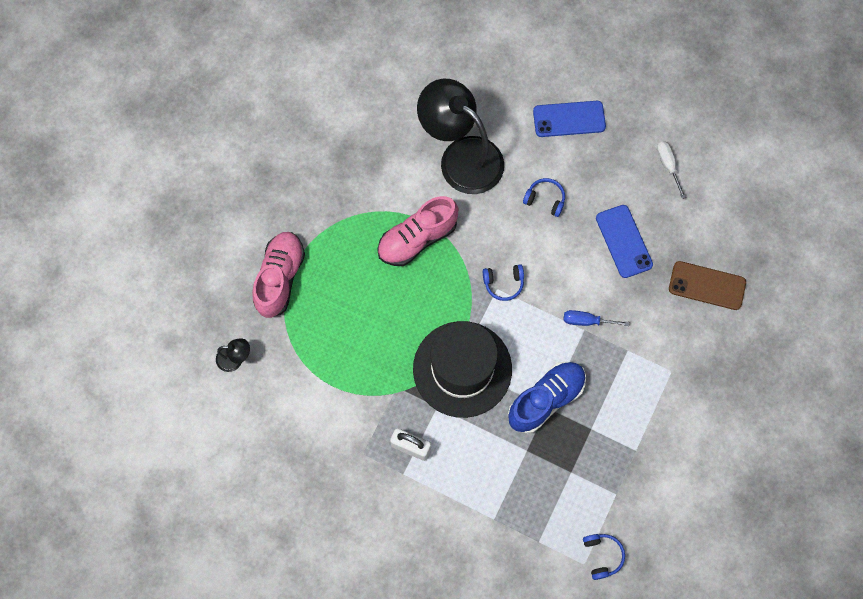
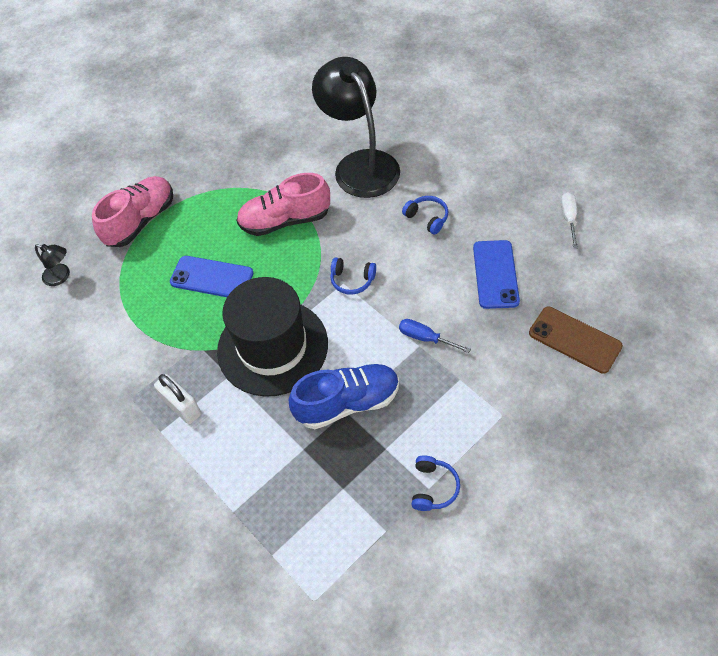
camera: 25 degrees right, 15 degrees down
(569, 119) = (479, 158): blue phone -> blue phone (212, 277)
(602, 556) = (340, 598): blue headphones -> blue headphones (433, 487)

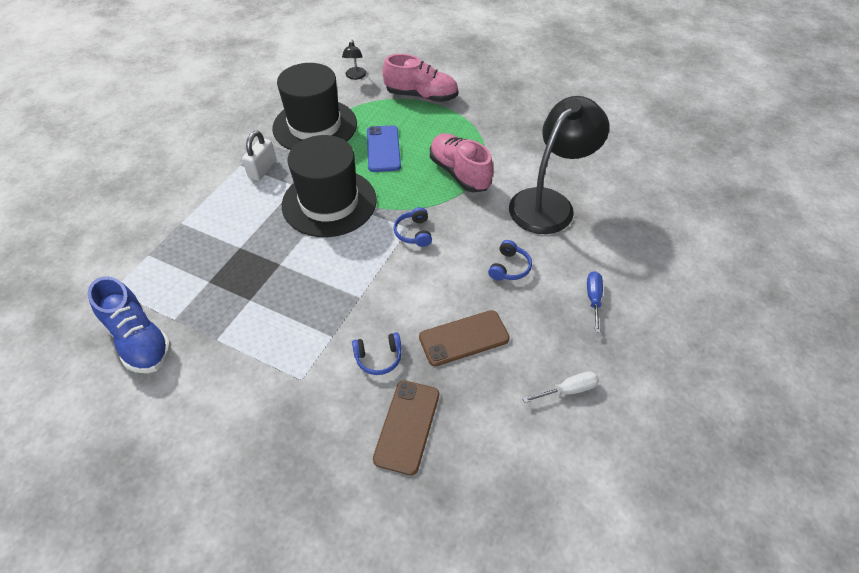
camera: 65 degrees right, 5 degrees down
(132, 337) = (315, 126): none -> black hat
(347, 403) = (288, 263): blue shoe -> blue shoe (139, 340)
(425, 338) = (369, 300): blue screwdriver -> blue screwdriver (593, 299)
(433, 487) = (218, 343): blue headphones -> blue headphones (378, 357)
(495, 274) = (464, 338): blue phone -> brown phone

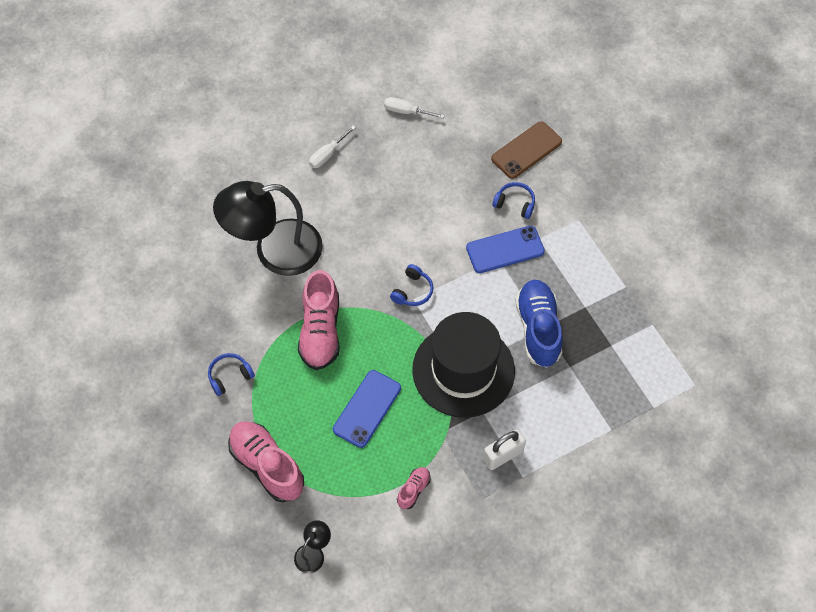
camera: 145 degrees left, 10 degrees up
(139, 340) = (685, 321): blue shoe -> blue shoe (538, 329)
(315, 126) = (413, 490): black hat -> pink shoe
(358, 308) = (505, 250): none -> blue phone
(464, 338) = (445, 182): brown phone -> none
(509, 267) = (364, 214): blue headphones -> blue headphones (229, 376)
(593, 299) = (328, 154): blue screwdriver -> white screwdriver

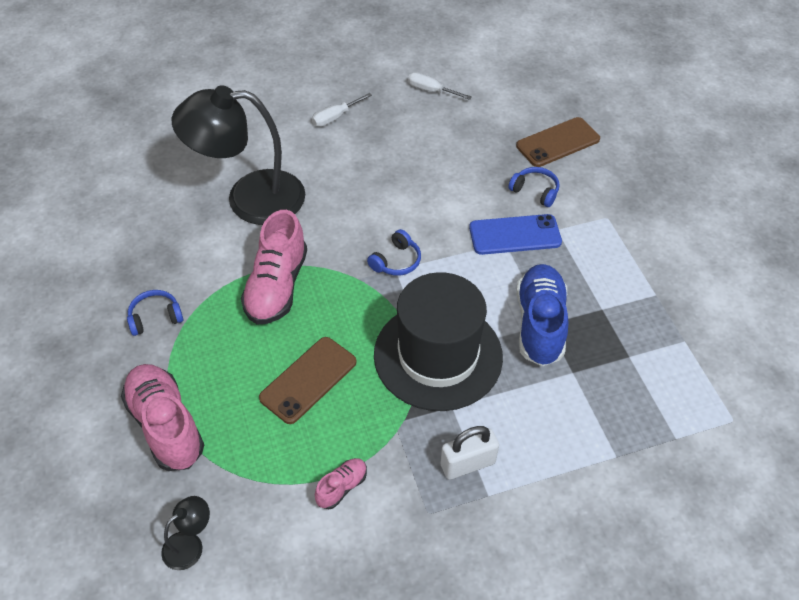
camera: 10 degrees right, 10 degrees down
(367, 408) = (308, 380): blue phone -> brown phone

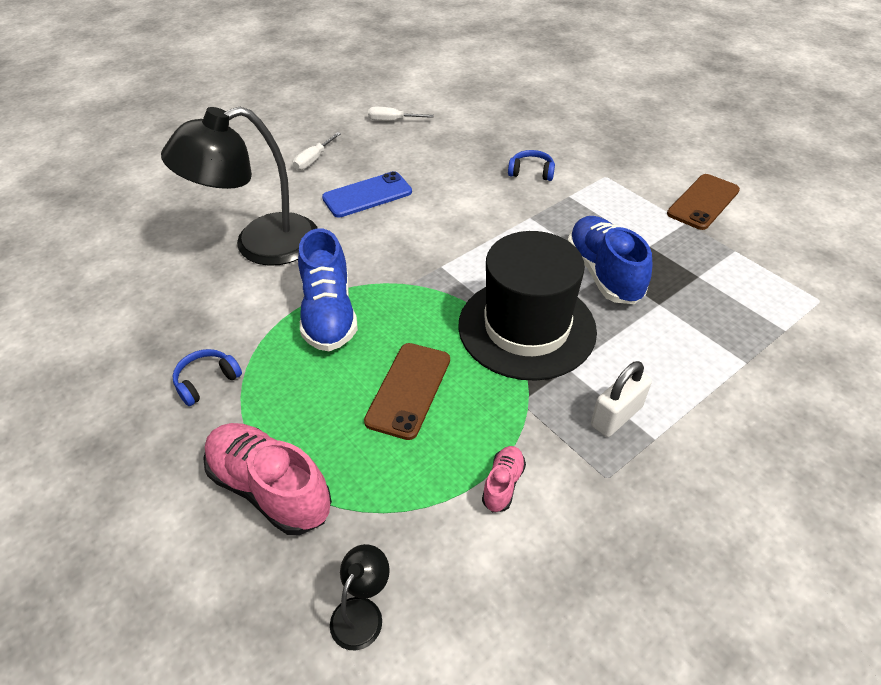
camera: 20 degrees left, 5 degrees down
(277, 286) = (329, 313): pink shoe -> blue shoe
(396, 261) = (438, 259): blue headphones -> none
(515, 235) = (535, 209): blue phone -> blue phone (367, 195)
(557, 142) = (527, 133): brown phone -> brown phone (703, 202)

